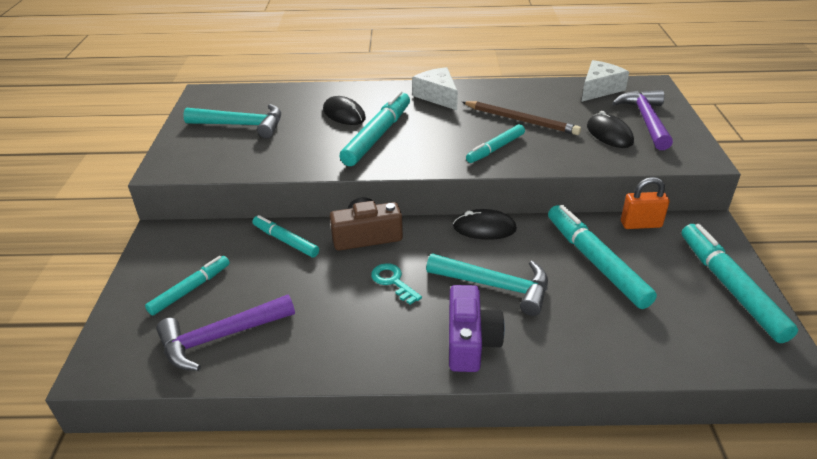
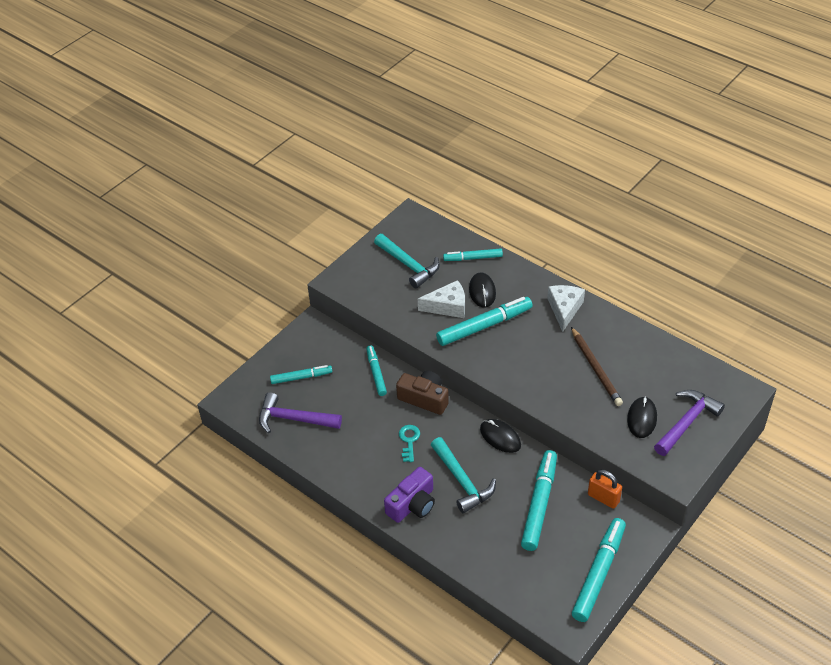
camera: 40 degrees right, 10 degrees up
(495, 148) = (547, 384): turquoise marker -> turquoise marker (473, 258)
(599, 89) = (695, 371): white cheese -> white cheese (448, 306)

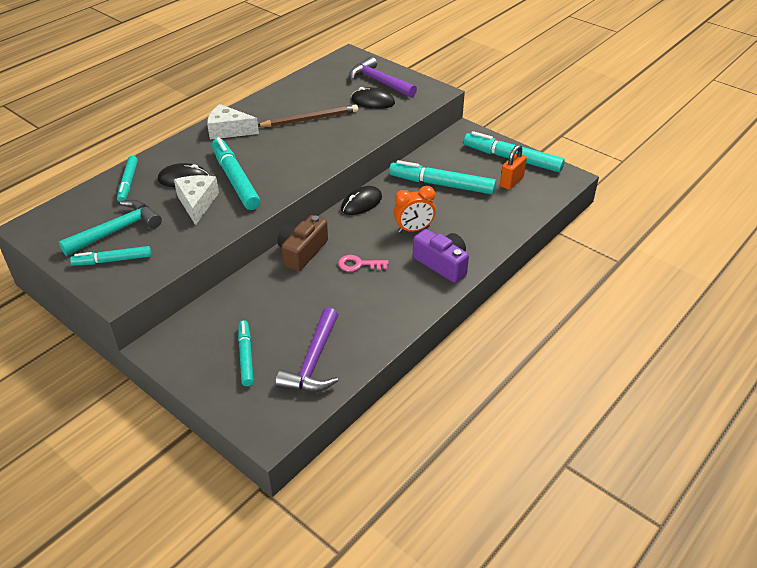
camera: 90 degrees left, 5 degrees down
(376, 373) = (256, 288): turquoise marker -> turquoise marker (112, 260)
(409, 440) = (358, 264): turquoise key -> pink key
(462, 481) = (413, 229): turquoise hammer -> orange clock
(603, 498) = (435, 150): orange padlock -> orange padlock (511, 182)

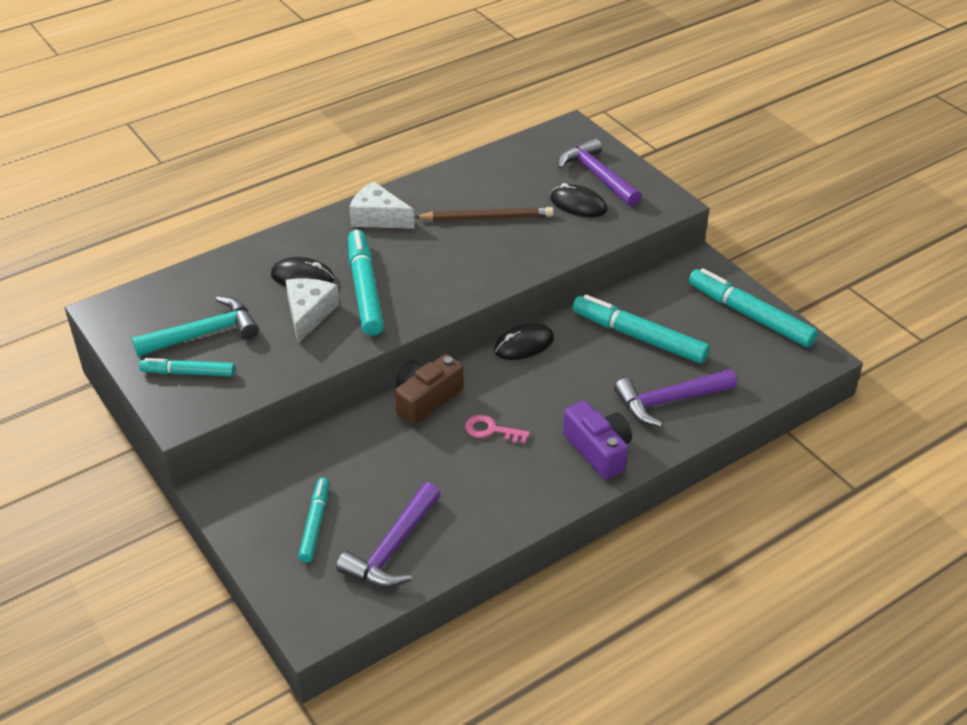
camera: 15 degrees right, 0 degrees up
(128, 183) = (235, 271): turquoise marker -> none
(413, 229) = (578, 395): orange clock -> none
(479, 222) = (669, 401): none -> purple hammer
(511, 182) = (735, 349): orange padlock -> none

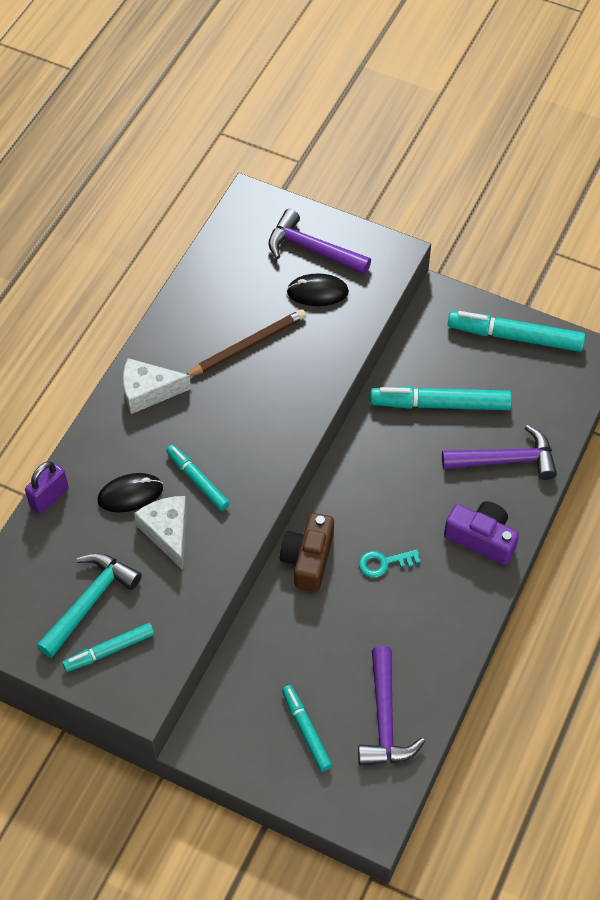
camera: 30 degrees left, 15 degrees up
(237, 254) = (49, 497): none -> purple padlock
(365, 289) = (197, 480): turquoise marker -> turquoise marker, size x0.60
(491, 430) = (384, 563): pink key -> turquoise key
(524, 345) = (351, 460): black mouse -> none
(669, 401) = (505, 460): purple hammer -> purple hammer turned 135 degrees counterclockwise

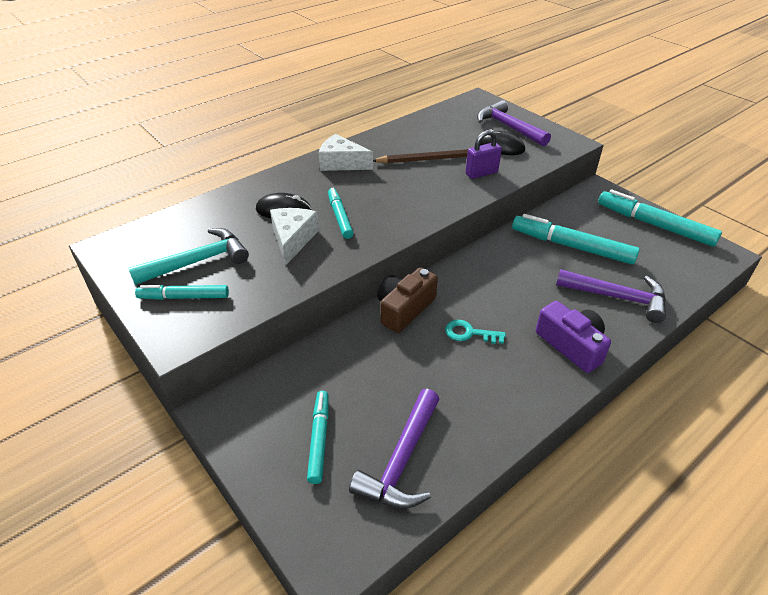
camera: 25 degrees right, 15 degrees down
(49, 497) = (225, 195): purple padlock -> purple padlock (481, 173)

